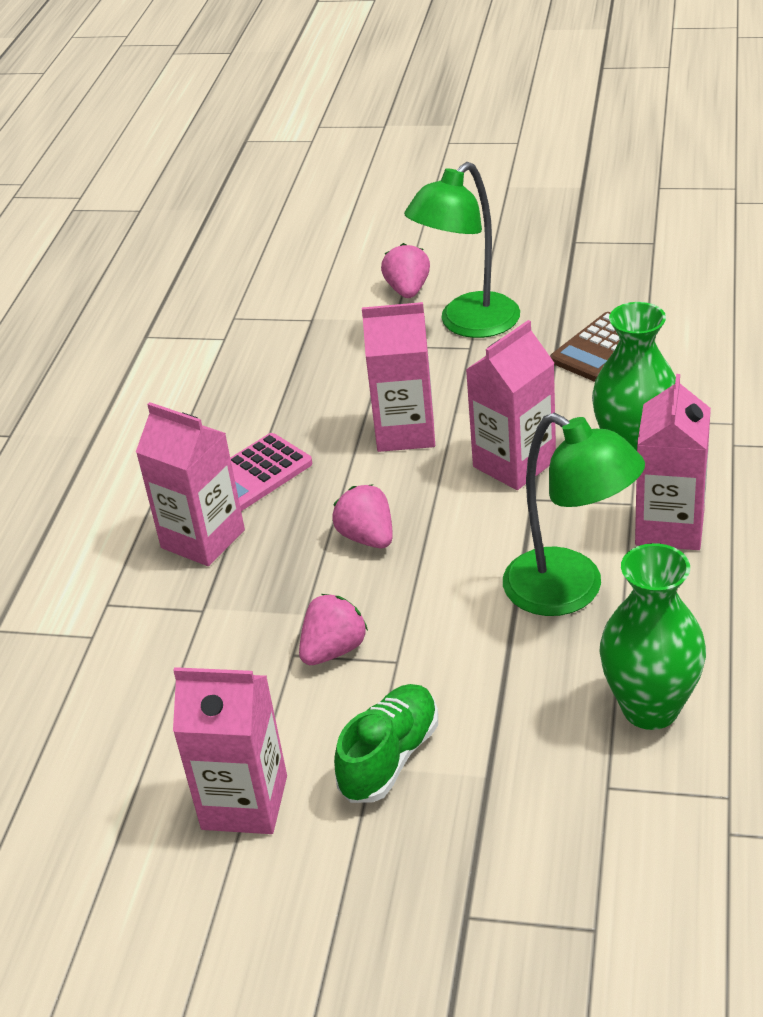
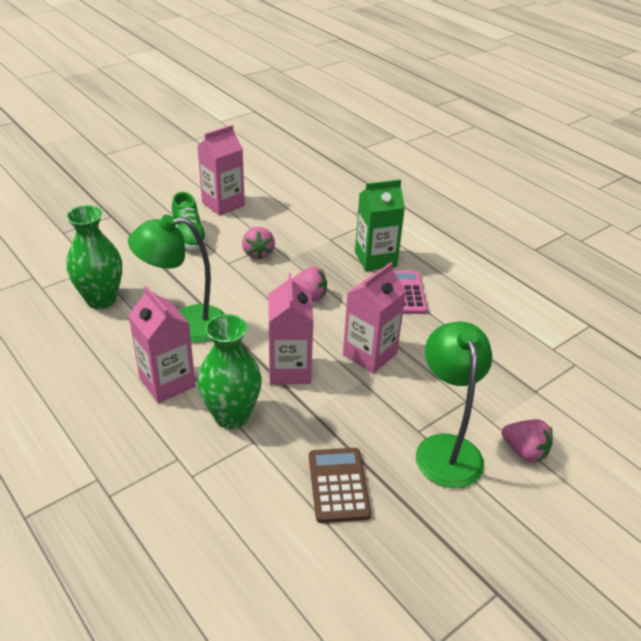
camera: 125 degrees right, 0 degrees up
(203, 539) = (375, 259): pink carton -> green carton

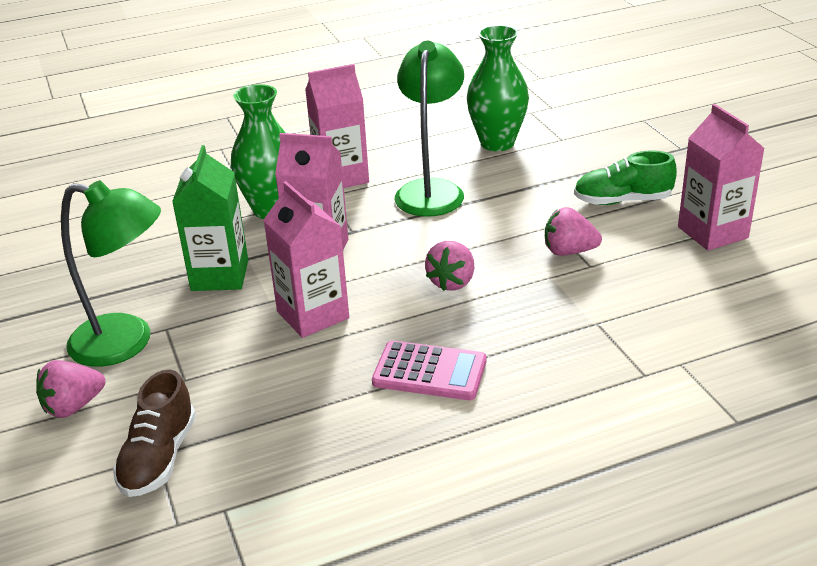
camera: 110 degrees right, 5 degrees down
(338, 485) = (138, 261): brown calculator -> none
(375, 259) = (528, 361): green carton -> green carton (220, 275)
(537, 388) = (159, 458): none -> brown shoe

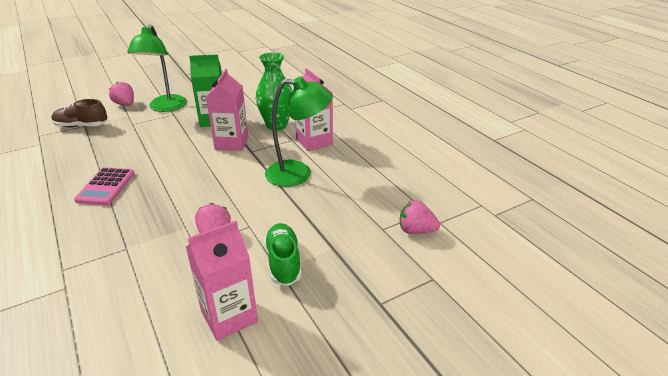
camera: 80 degrees right, 0 degrees up
(313, 315) = (171, 148): pink carton -> none
(452, 282) = (189, 189): pink strawberry -> pink strawberry (416, 230)
(497, 143) = (369, 197): green vase -> none

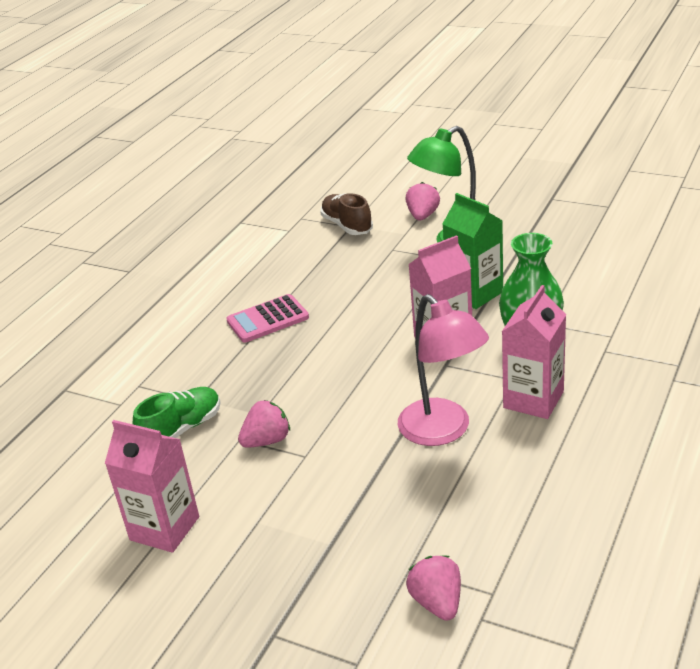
camera: 60 degrees right, 0 degrees up
(283, 262) = (271, 518): green shoe -> green shoe (182, 429)
(298, 174) = (443, 431): green lamp -> pink lamp

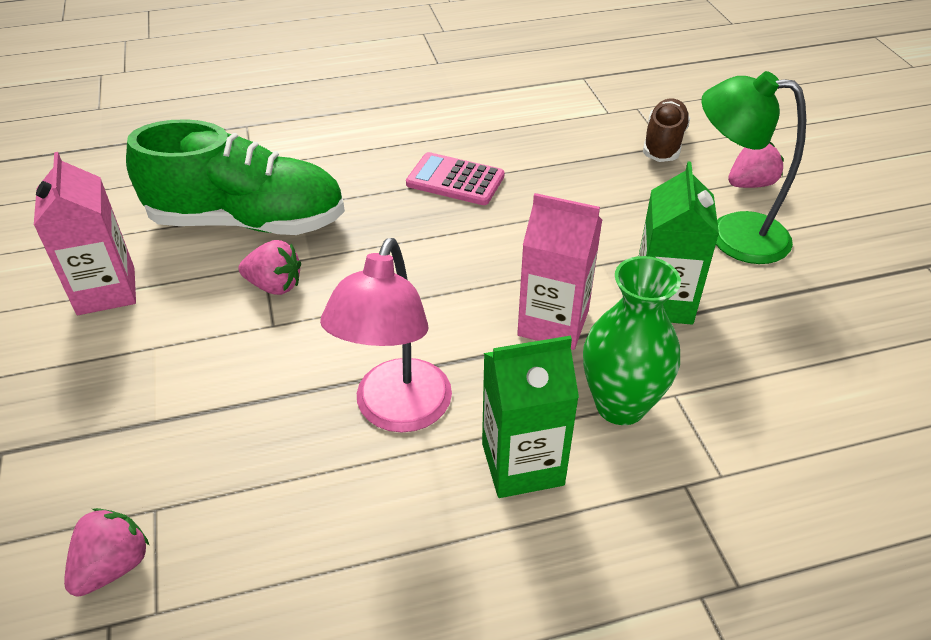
camera: 45 degrees right, 10 degrees up
(182, 429) = (248, 222): green shoe -> green shoe, size x1.87
(533, 399) = (522, 464): pink carton -> green carton

